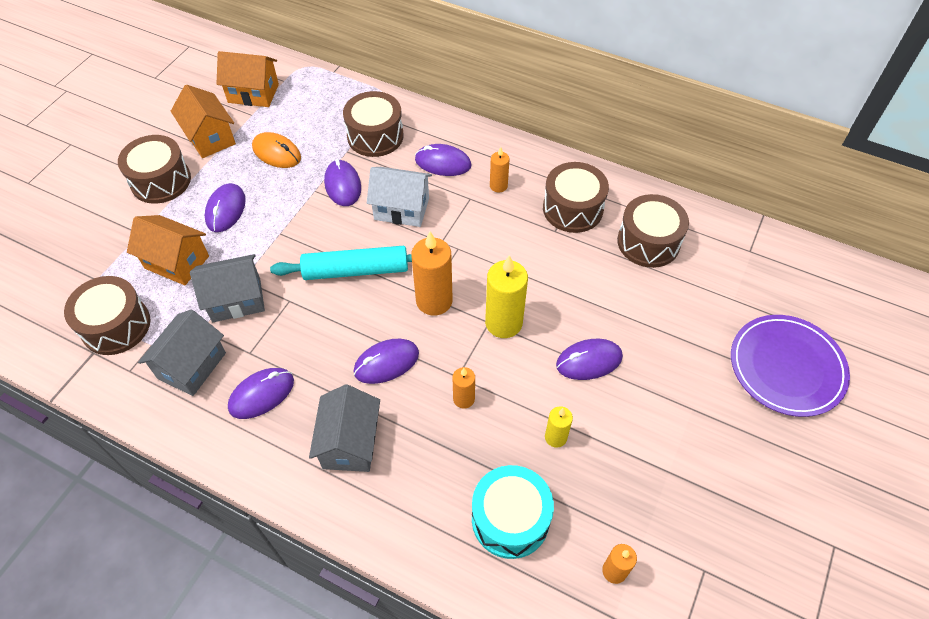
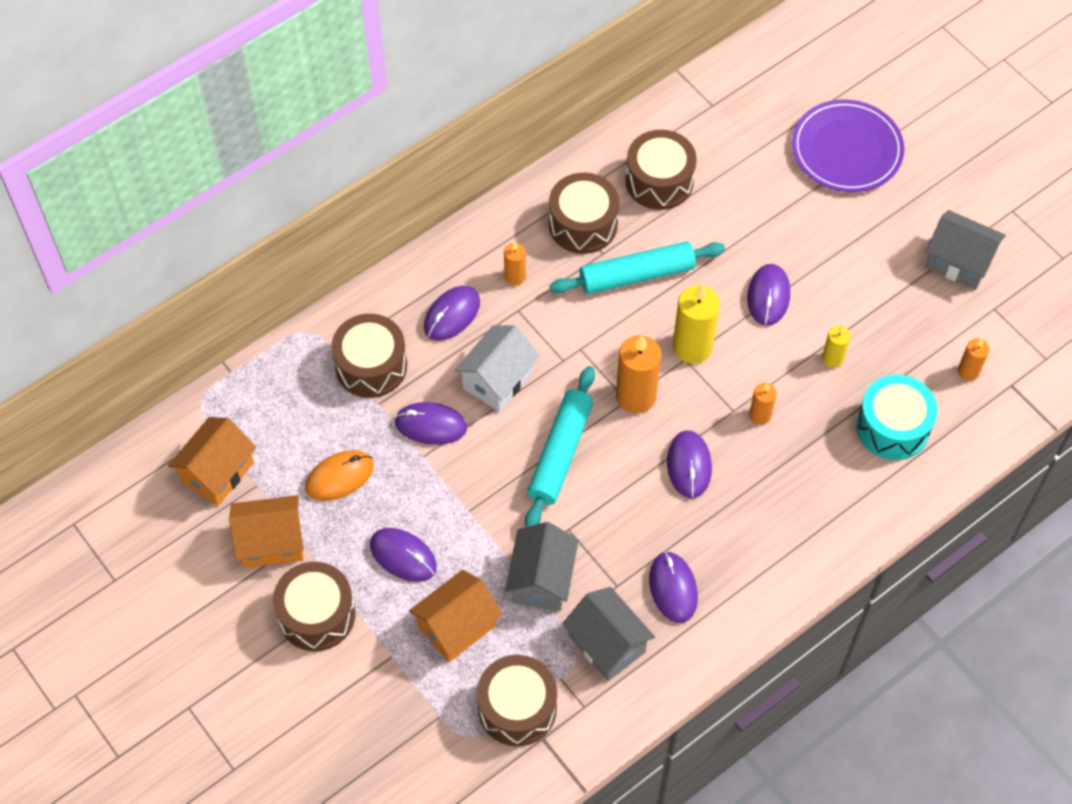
camera: 65 degrees left, 5 degrees up
(350, 443) = (762, 527): grey house -> grey house (958, 262)
(549, 260) = (636, 275): none -> turquoise rolling pin

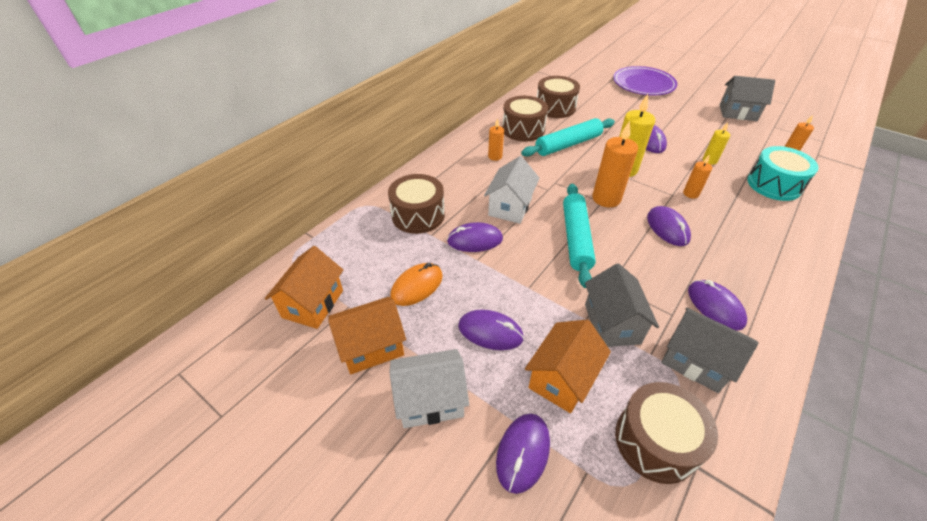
camera: 15 degrees left, 15 degrees down
(316, 615) = (430, 400): brown drum -> white house
(452, 315) = (463, 180): purple mouse -> purple mouse (523, 452)

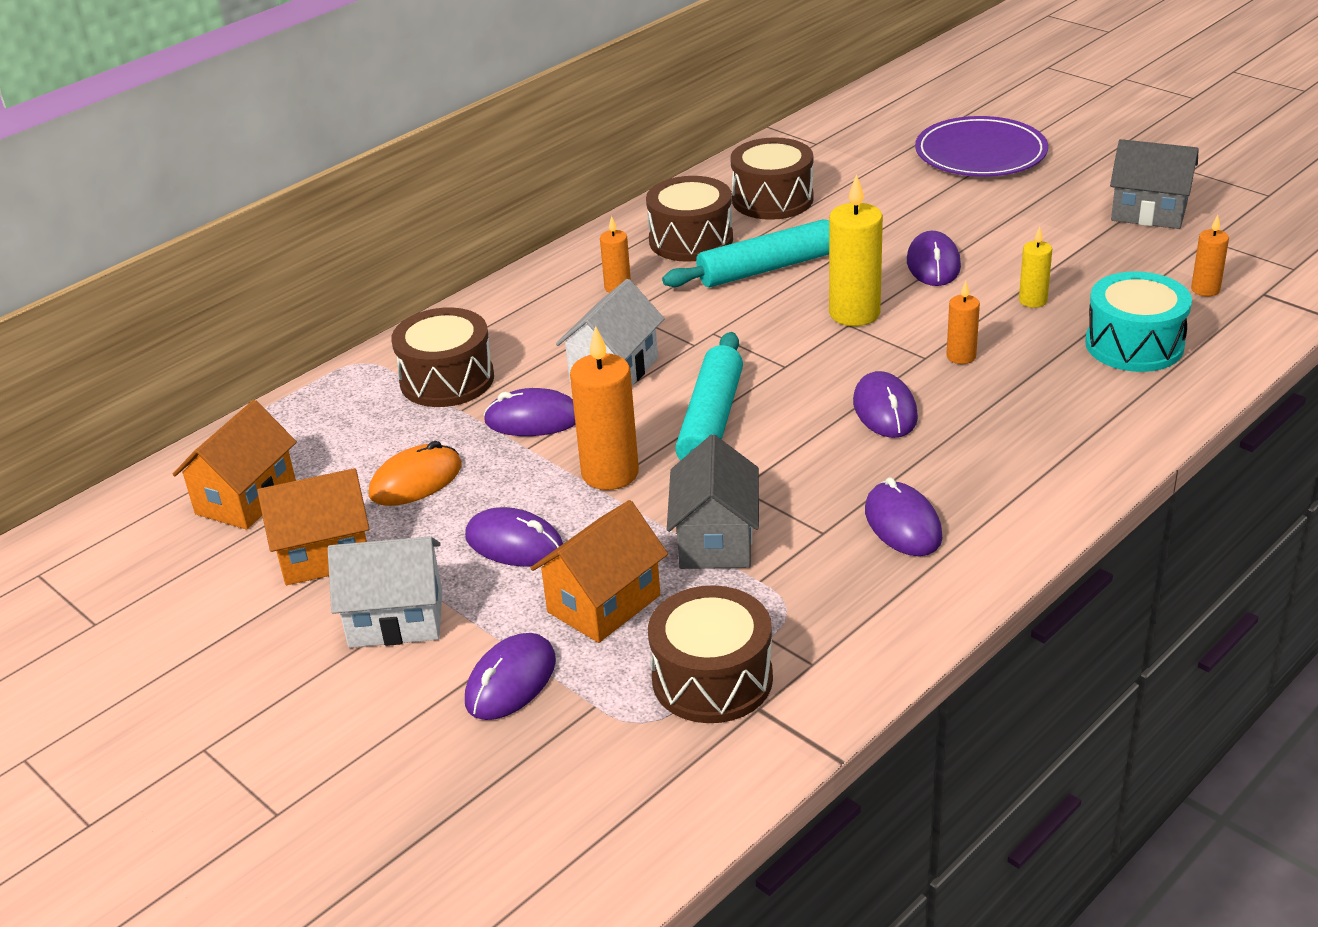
camera: 10 degrees right, 10 degrees down
(606, 199) = (796, 361): orange candle -> orange candle (610, 473)
(695, 361) = (827, 592): grey house -> none

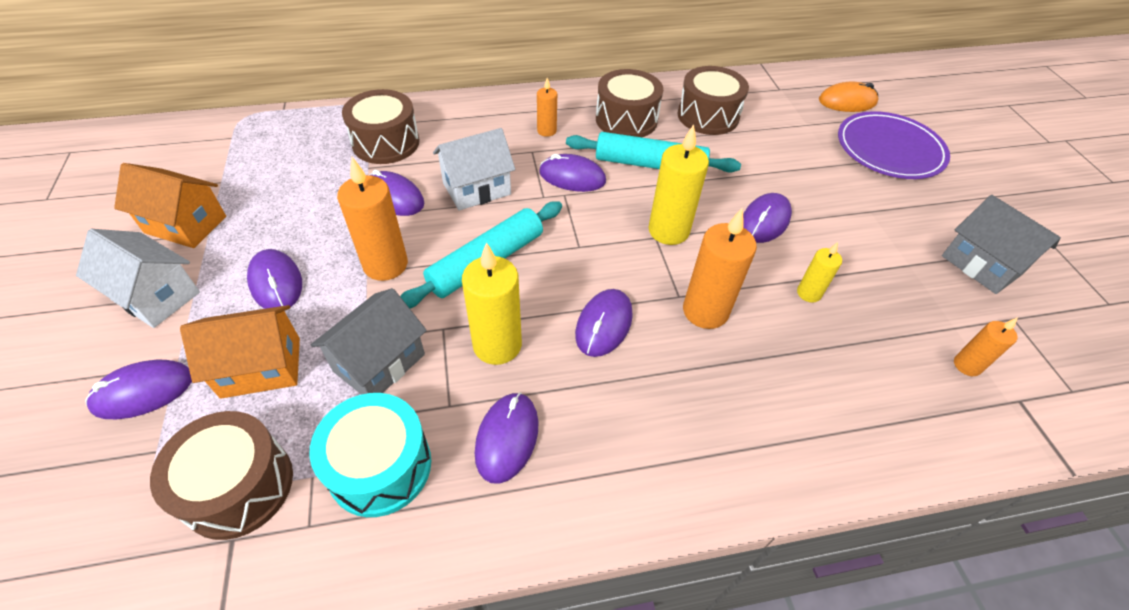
camera: 30 degrees right, 15 degrees up
(246, 498) = (203, 162): orange house -> none
(416, 481) = (287, 202): orange mouse -> orange mouse (847, 102)
(701, 314) = (572, 177): none -> purple mouse
(808, 472) = (497, 345): none -> yellow candle
(961, 356) = (705, 311): orange candle -> orange candle, size x1.83
(1134, 345) = (853, 383): turquoise drum -> turquoise drum (380, 466)

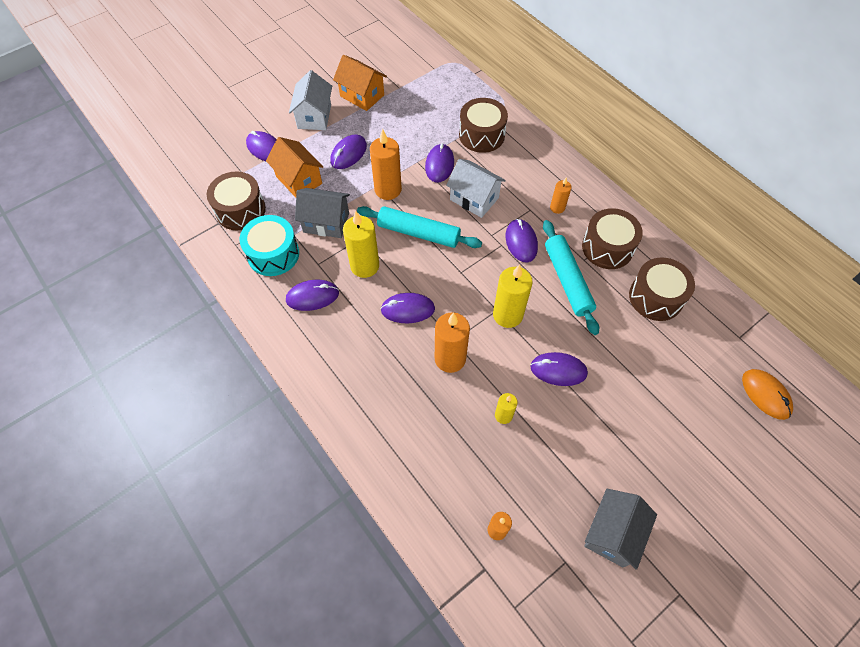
camera: 65 degrees right, 10 degrees up
(186, 224) = (362, 95): orange house -> orange house turned 45 degrees counterclockwise
(889, 149) = (718, 442): purple plate -> none

